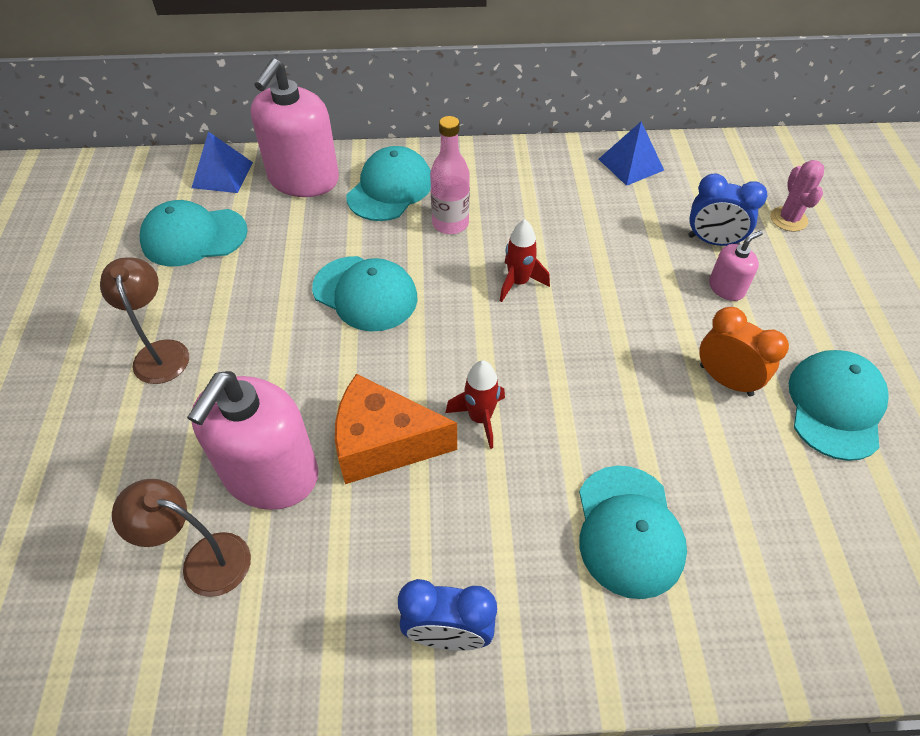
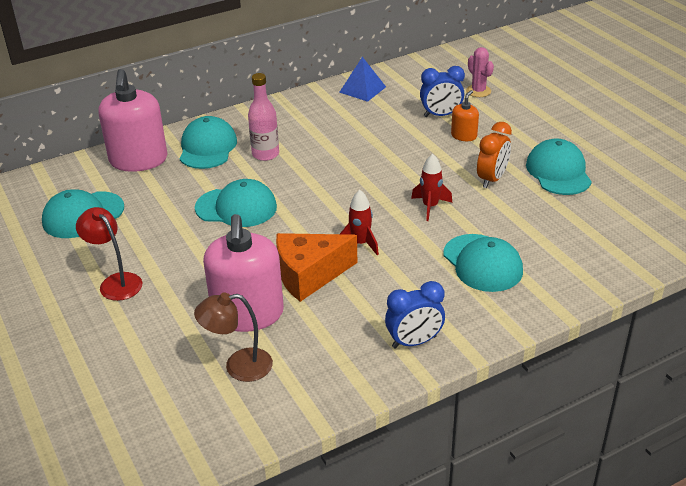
camera: 25 degrees left, 15 degrees down
(160, 352) = (116, 282): brown lamp -> red lamp
(222, 175) = (73, 175): blue pyramid -> none
(518, 282) = (334, 171): red rocket -> red rocket (430, 207)
(726, 288) = (464, 136): pink soap dispenser -> orange soap dispenser
(726, 380) = (492, 179): orange clock -> orange clock turned 105 degrees clockwise

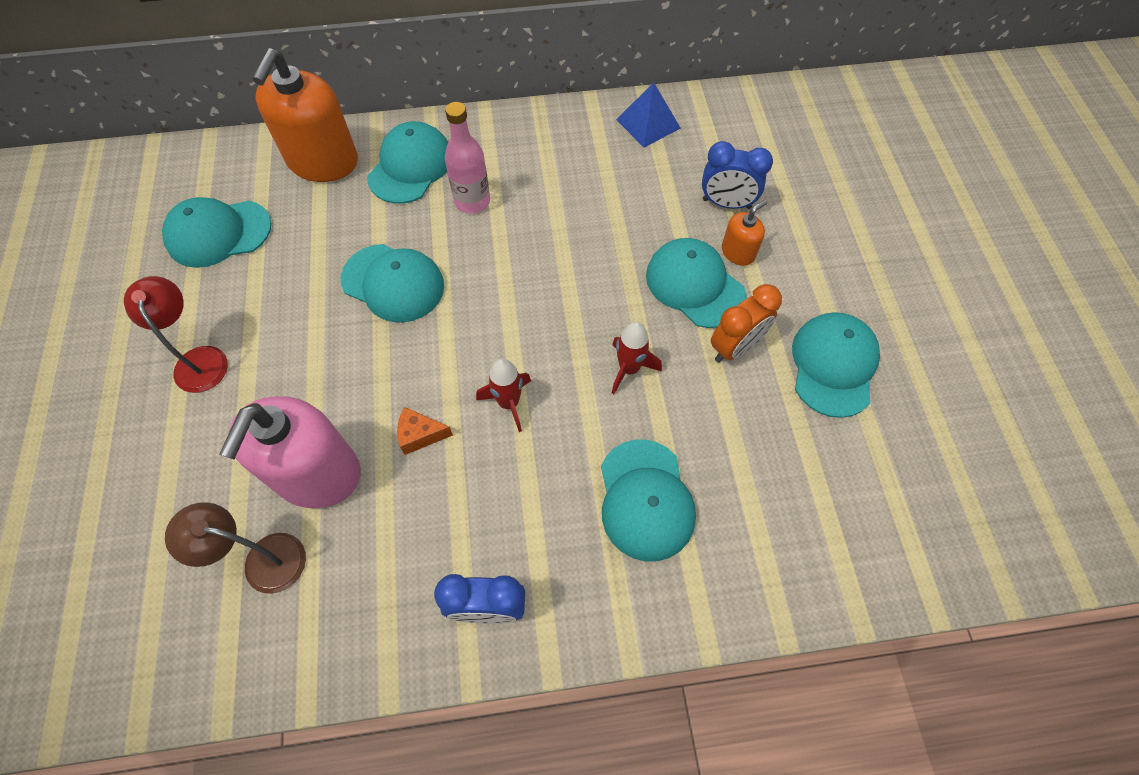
camera: 20 degrees right, 25 degrees up
(138, 160) = (323, 161): pink soap dispenser -> orange soap dispenser
(309, 275) = (420, 435): orange cheese -> orange cheese, size x0.48
(446, 157) = (694, 285): none -> turquoise cap
(478, 91) = (799, 174): pink cactus -> none

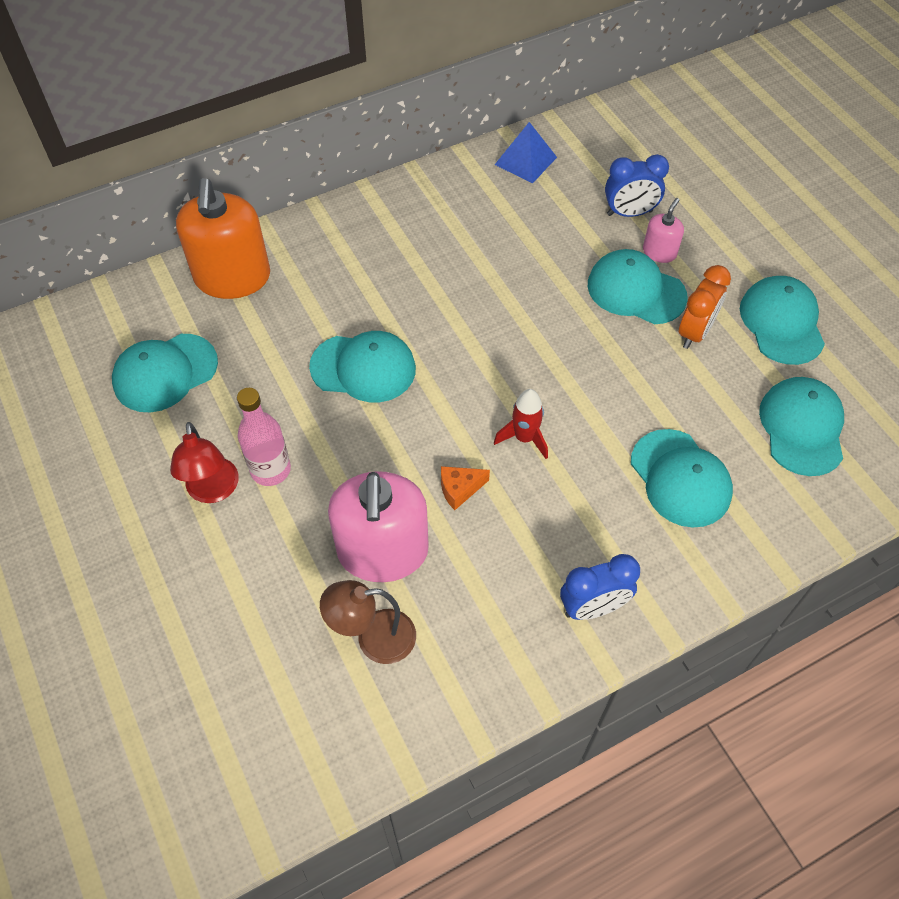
camera: 20 degrees left, 5 degrees down
(199, 359) = (213, 491): red lamp -> red lamp turned 150 degrees counterclockwise
(410, 166) = (322, 259): turquoise cap -> turquoise cap (802, 428)
(472, 201) = (399, 274): pink bottle -> pink bottle (270, 470)
(629, 369) = (614, 377): red rocket -> none
(738, 252) = (659, 252): orange soap dispenser -> pink soap dispenser

